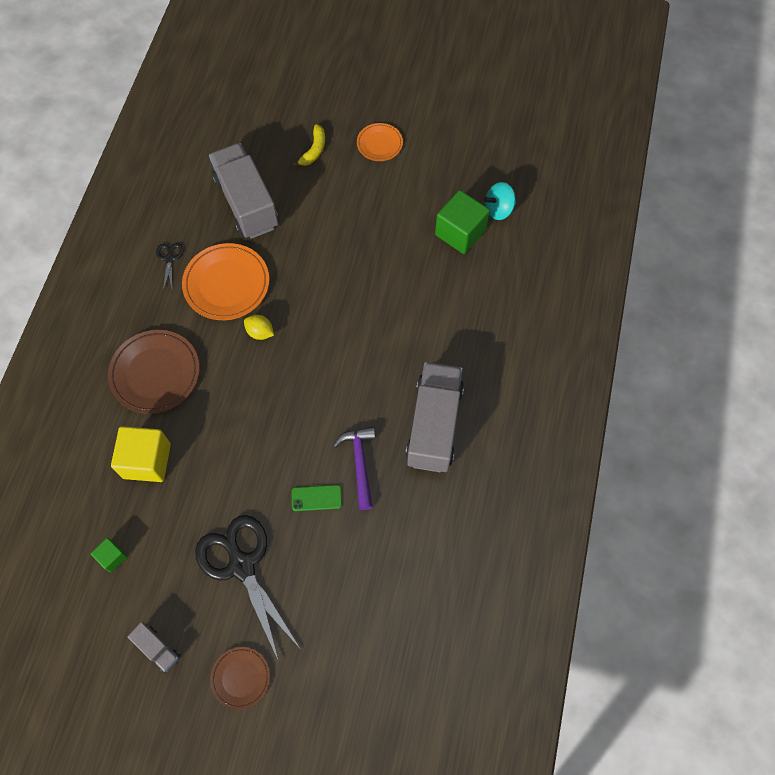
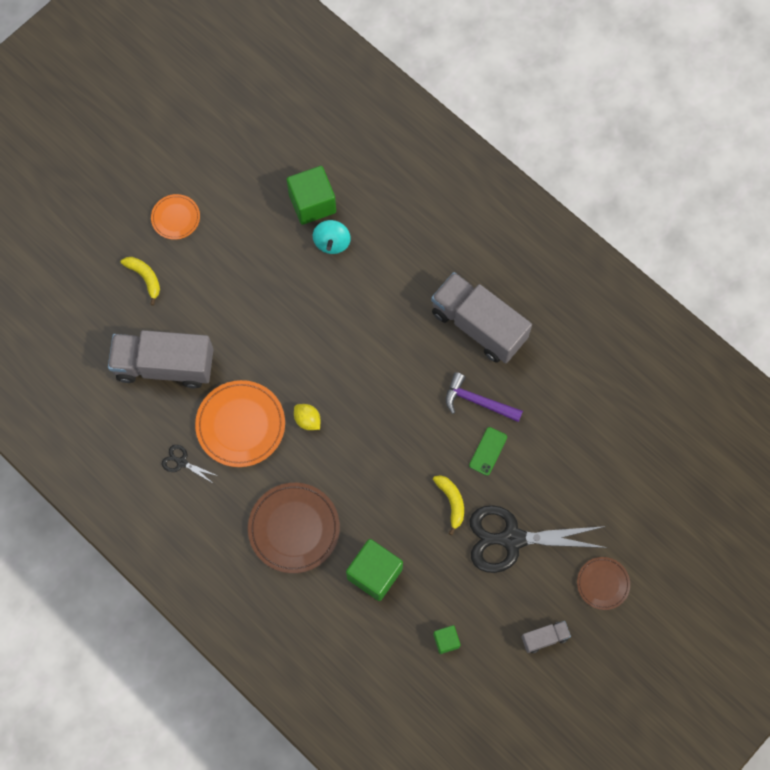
camera: 60 degrees left, 5 degrees up
(147, 461) = (374, 573): yellow cube -> green cube
(249, 491) = (451, 502): none -> yellow banana
(260, 332) = (307, 420): yellow lemon -> yellow lemon turned 75 degrees clockwise
(498, 209) = (309, 159): turquoise spinning top -> turquoise spinning top (332, 243)

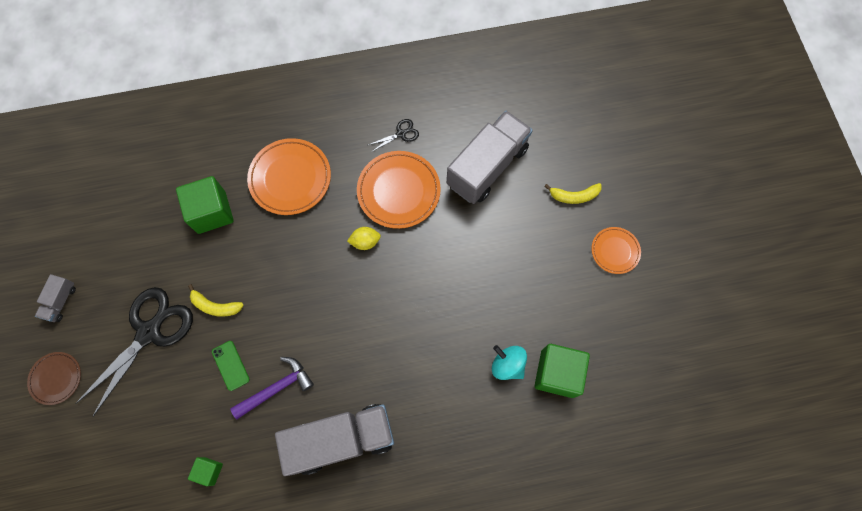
camera: 125 degrees right, 0 degrees up
(294, 528) = (290, 178): brown plate -> orange plate
(446, 641) = (122, 229): green cube -> green cube (209, 471)

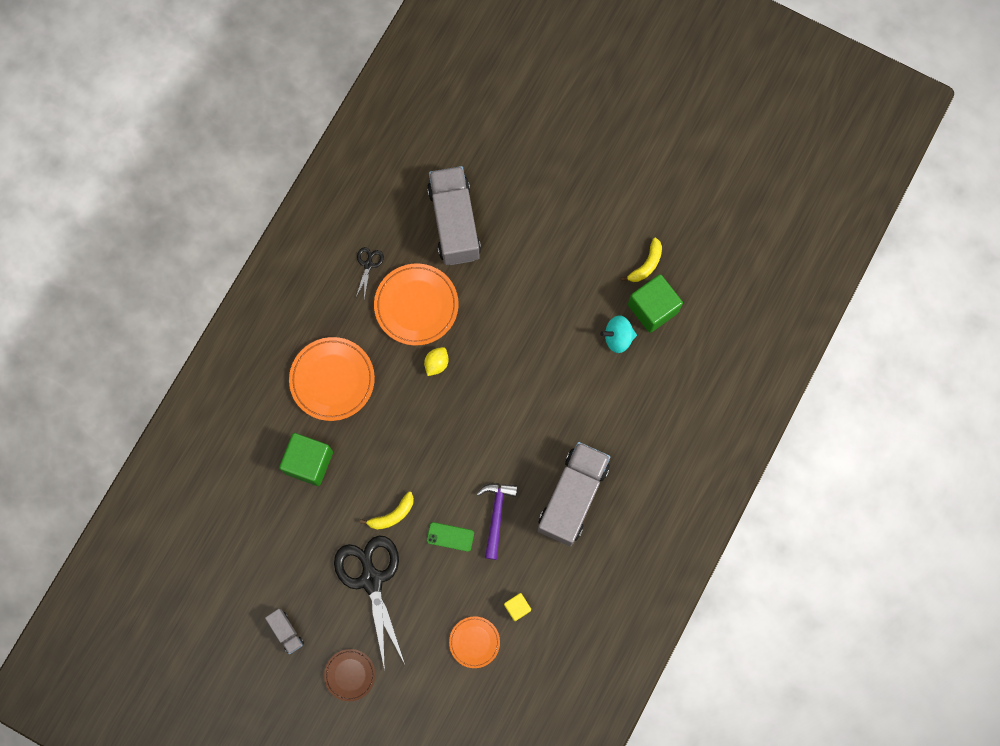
camera: 50 degrees left, 5 degrees up
(209, 471) = (517, 607): green cube -> yellow cube
(574, 196) = (534, 180): yellow banana -> yellow banana (646, 265)
(615, 251) = (601, 189): orange plate -> orange plate (474, 642)

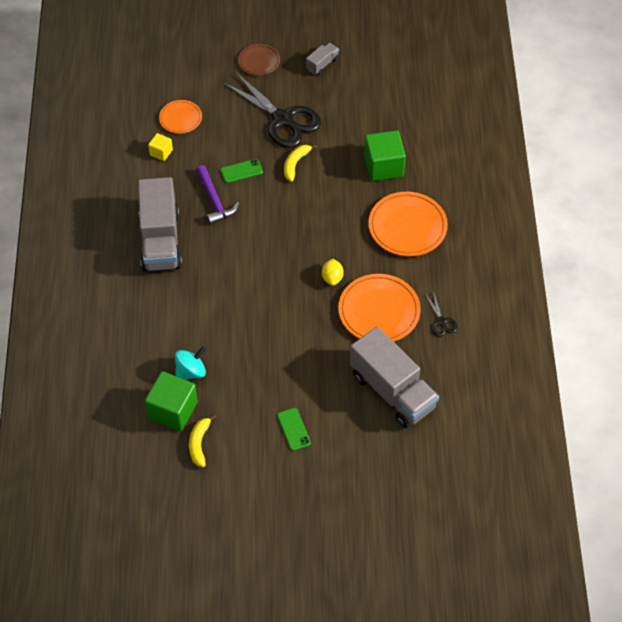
camera: 150 degrees right, 20 degrees down
(286, 632) = (322, 64): grey truck -> grey truck turned 105 degrees clockwise
(559, 234) = (293, 429): none -> green phone

